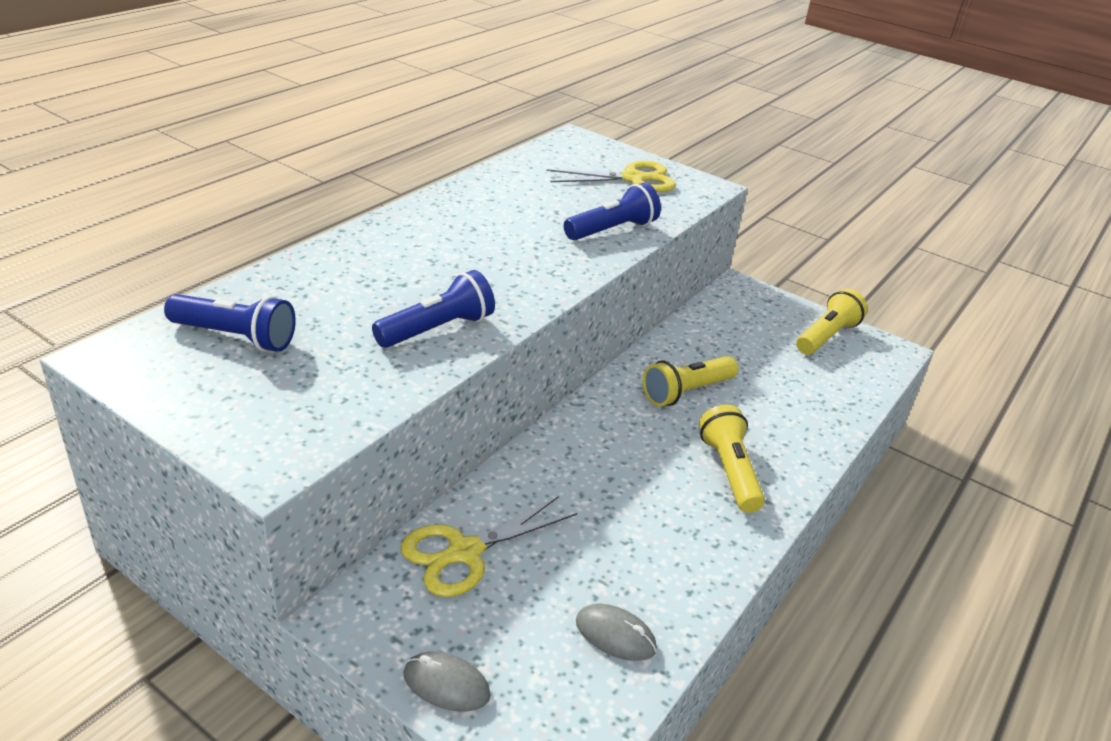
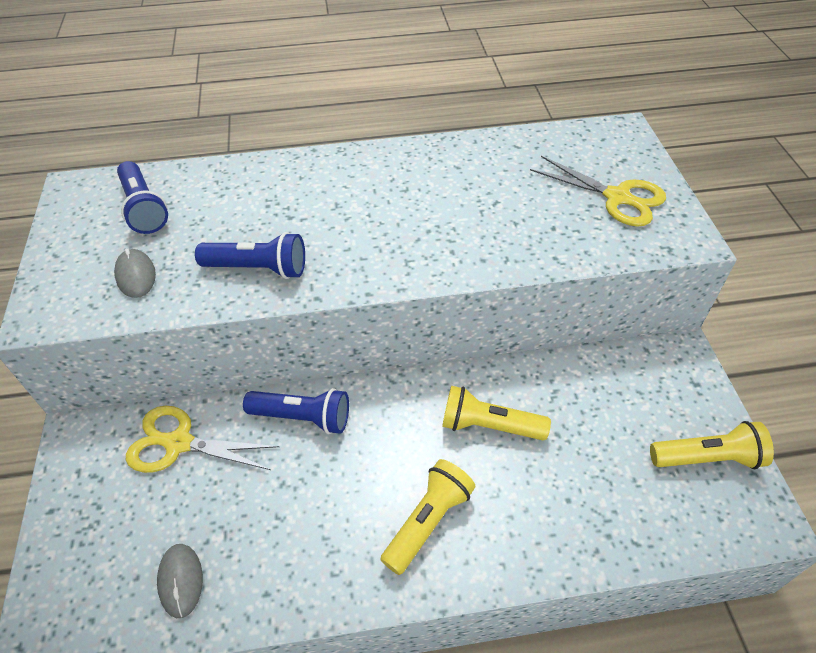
camera: 50 degrees right, 15 degrees up
(446, 684) = (62, 525): grey mouse -> grey mouse (136, 275)
(612, 230) = (518, 244): blue flashlight -> blue flashlight (303, 417)

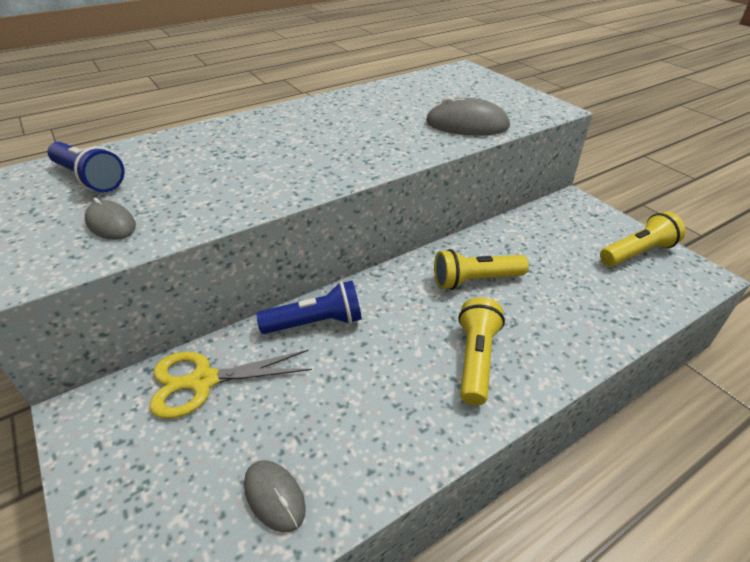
camera: 25 degrees left, 10 degrees down
(258, 269) = (237, 192): blue flashlight -> none
(557, 236) = (467, 125): none -> grey mouse
(617, 197) = (489, 99): yellow scissors -> none

